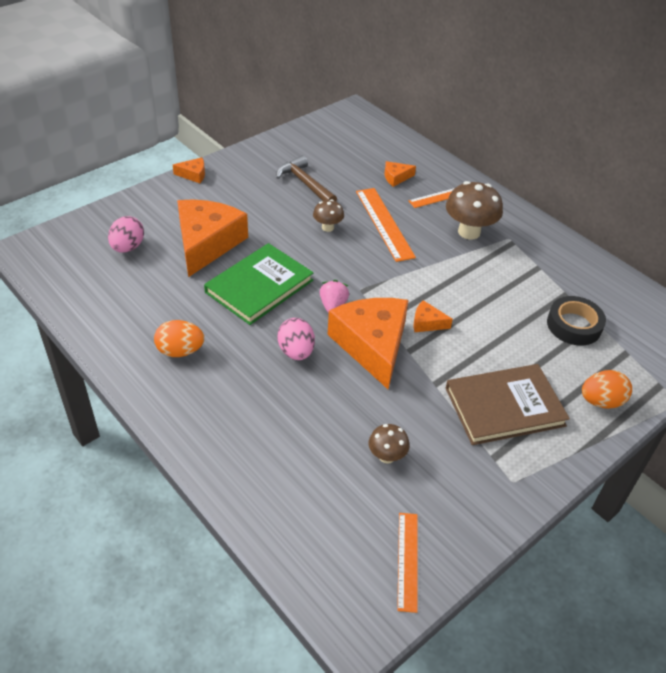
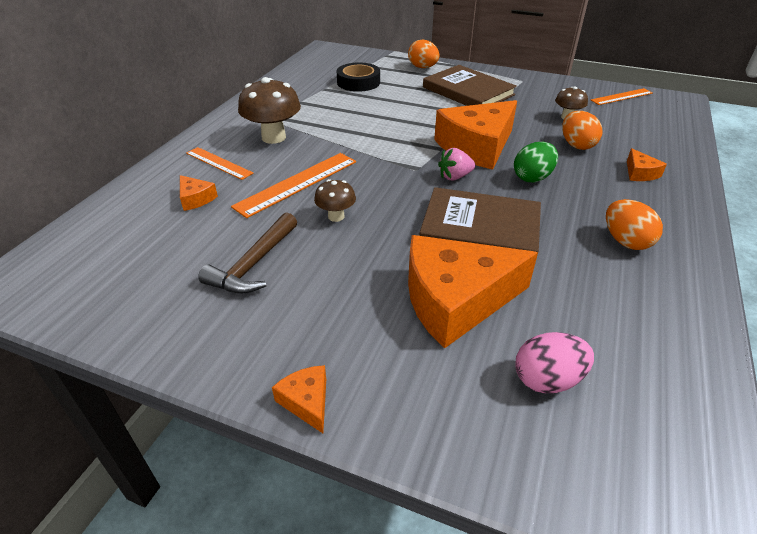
camera: 115 degrees left, 5 degrees down
(259, 286) = (480, 228): green book -> brown book
(296, 352) = (532, 178): pink egg -> green egg
(325, 421) = (576, 145): none -> orange egg
(427, 323) = (421, 131): orange cheese -> orange cheese (640, 173)

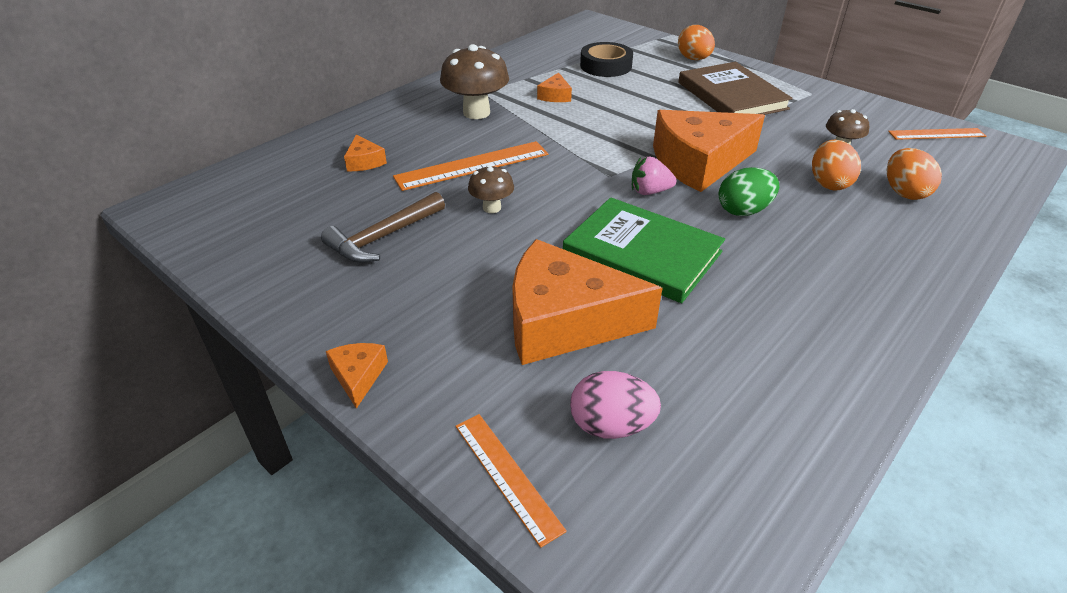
camera: 20 degrees right, 0 degrees up
(219, 163) = (406, 130): orange ruler -> orange ruler (507, 475)
(480, 228) = (642, 253): brown book -> green book
(625, 241) = (811, 307): orange egg -> orange egg (904, 192)
(640, 173) = (891, 232): orange cheese -> orange cheese (555, 96)

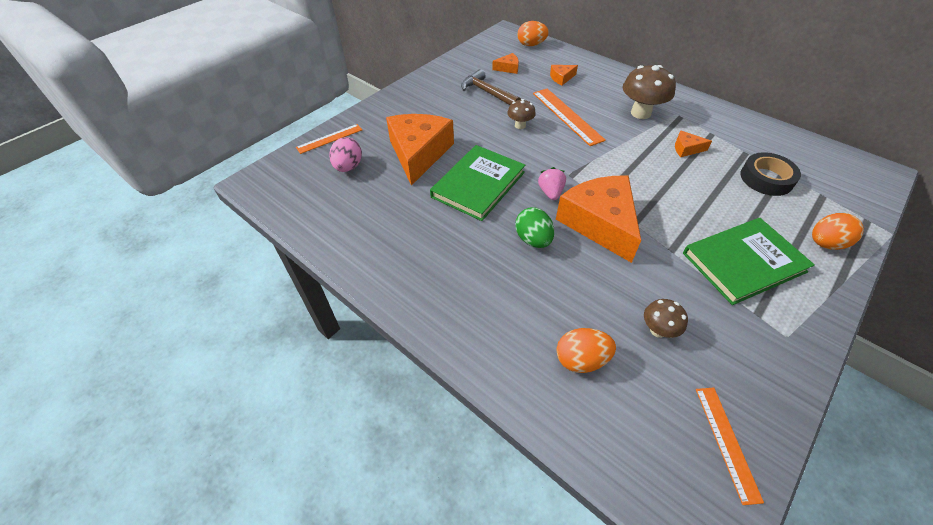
camera: 90 degrees right, 10 degrees up
(358, 376) = (389, 98): orange cheese -> orange cheese (508, 68)
(732, 96) = (743, 262): brown book -> green book
(828, 183) = (585, 303): orange egg -> orange egg (531, 45)

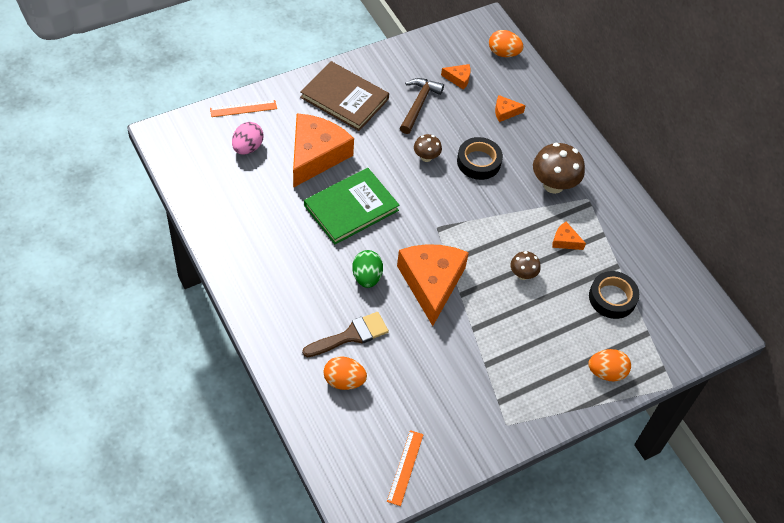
camera: 15 degrees right, 5 degrees up
(420, 106) = (344, 98): none -> brown book
(487, 92) = (418, 105): brown hammer -> brown hammer turned 45 degrees clockwise
(550, 192) = (409, 239): pink strawberry -> none
(555, 304) = (351, 335): none -> brown brush
(567, 116) = (478, 162): orange ruler -> black tape
(658, 330) = (414, 383): brown mushroom -> brown mushroom (522, 274)
(743, 262) = (523, 361): green book -> none

